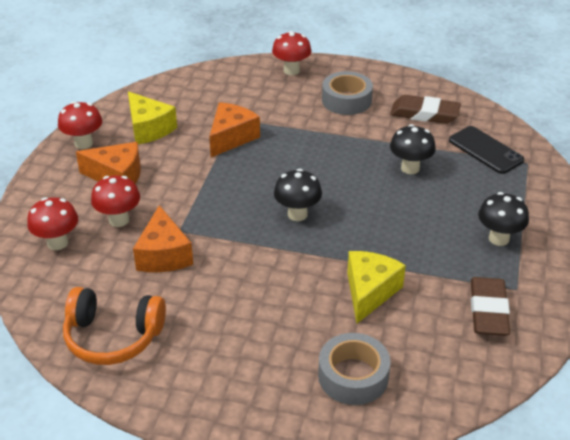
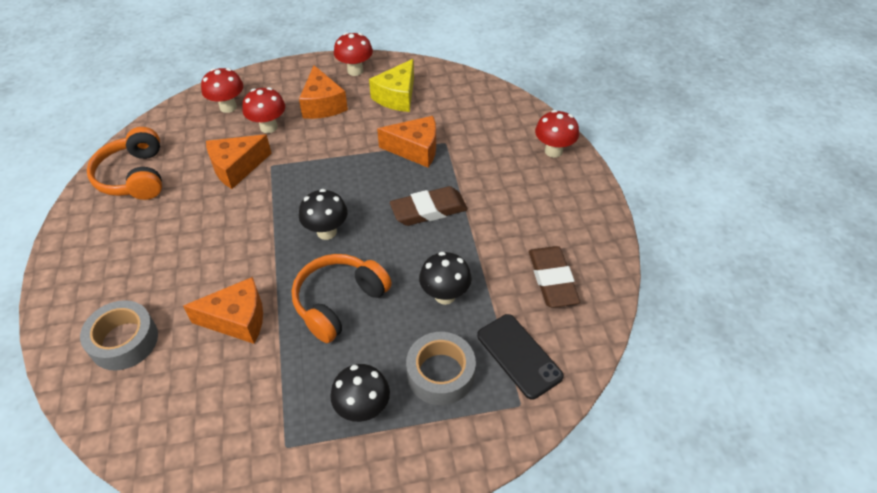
camera: 65 degrees right, 10 degrees up
(346, 100) = (531, 208): grey tape -> grey tape (440, 374)
(369, 292) = (237, 319): yellow cheese -> orange cheese
(384, 226) = (339, 302): none -> orange headphones
(485, 150) = (519, 356): black phone -> black phone turned 60 degrees counterclockwise
(488, 311) = (242, 428): brown eraser -> brown eraser (429, 210)

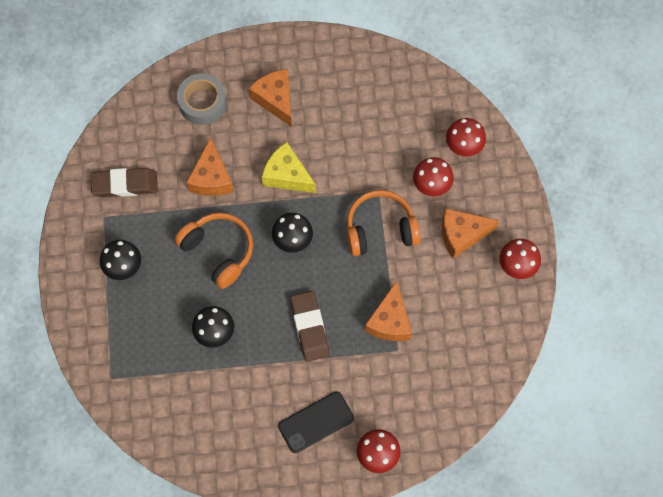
camera: 95 degrees right, 20 degrees up
(134, 176) = (373, 81): orange headphones -> orange headphones (380, 229)
(236, 168) = (377, 162): orange cheese -> orange cheese (275, 99)
(397, 96) = (471, 307): yellow cheese -> yellow cheese (287, 175)
(440, 374) = (144, 323): grey tape -> none
(519, 356) = (151, 384): black phone -> black phone (316, 422)
(552, 280) = (220, 423): brown eraser -> brown eraser (125, 184)

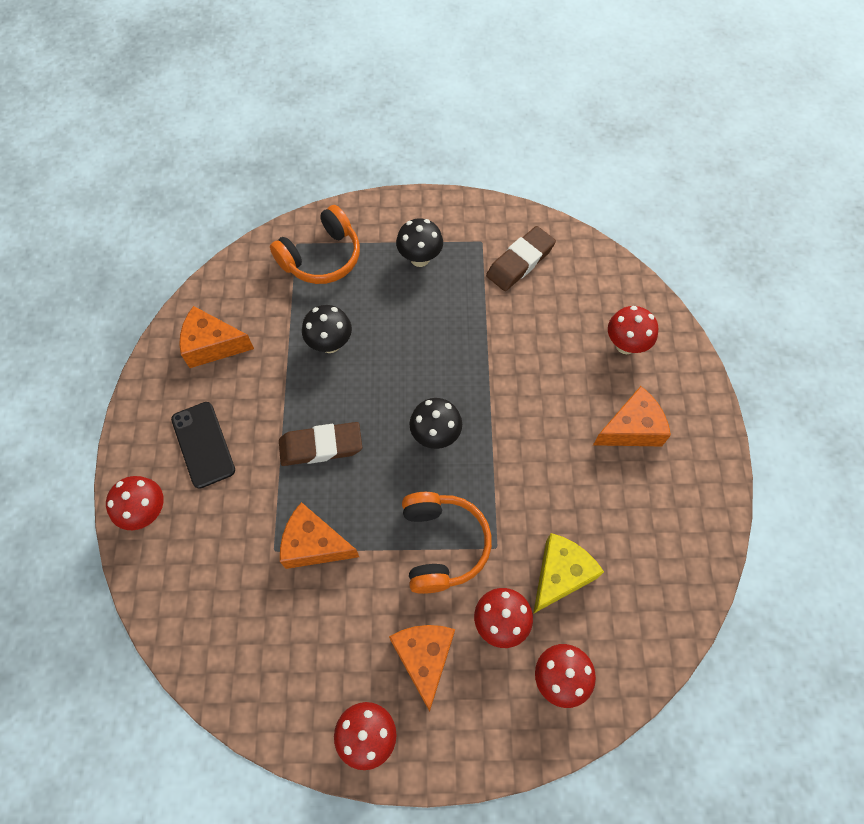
camera: 95 degrees right, 5 degrees down
(125, 184) = (520, 262): brown eraser -> brown eraser turned 45 degrees clockwise
(202, 103) = (625, 345): grey tape -> red mushroom
(211, 178) = (524, 350): orange cheese -> orange cheese (212, 345)
(218, 251) = (430, 352): orange headphones -> orange headphones (321, 257)
(287, 175) = (524, 435): yellow cheese -> yellow cheese (560, 575)

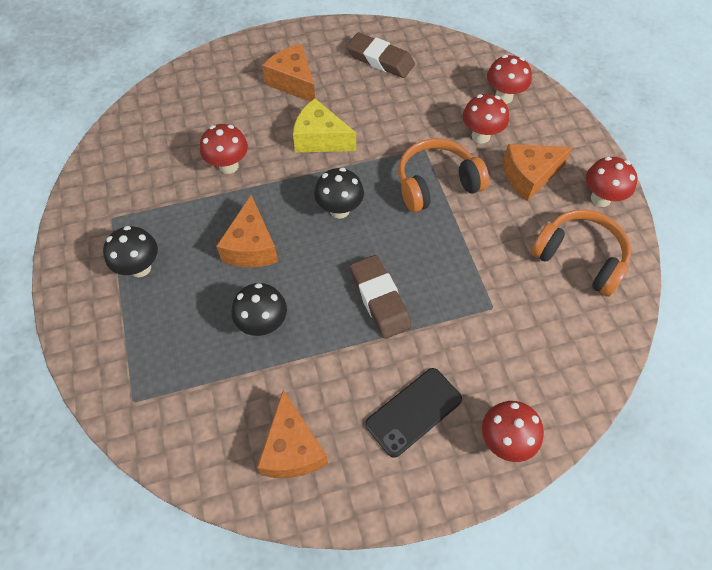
camera: 105 degrees left, 5 degrees down
(314, 544) = (474, 277): orange cheese -> orange cheese (251, 246)
(321, 257) = (150, 366): orange headphones -> orange headphones (579, 258)
(520, 262) = (134, 182): brown eraser -> brown eraser (380, 60)
(560, 575) = (429, 107): yellow cheese -> yellow cheese (320, 139)
(625, 345) = (214, 95): red mushroom -> red mushroom (228, 166)

